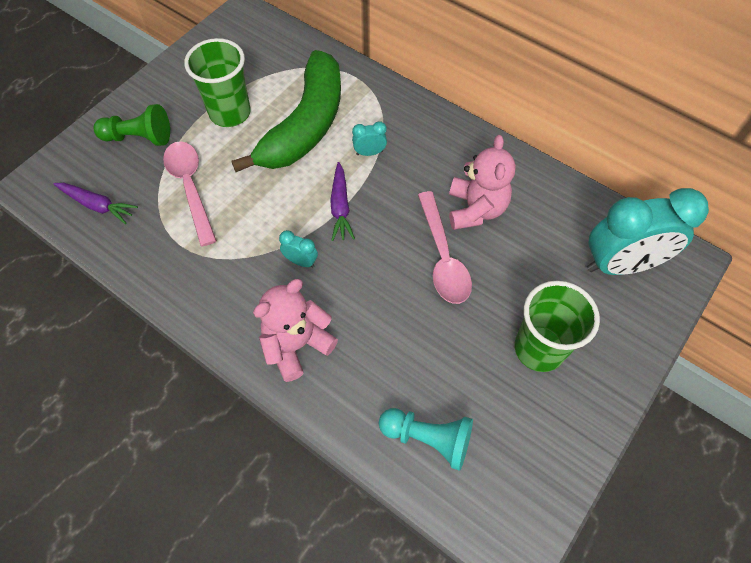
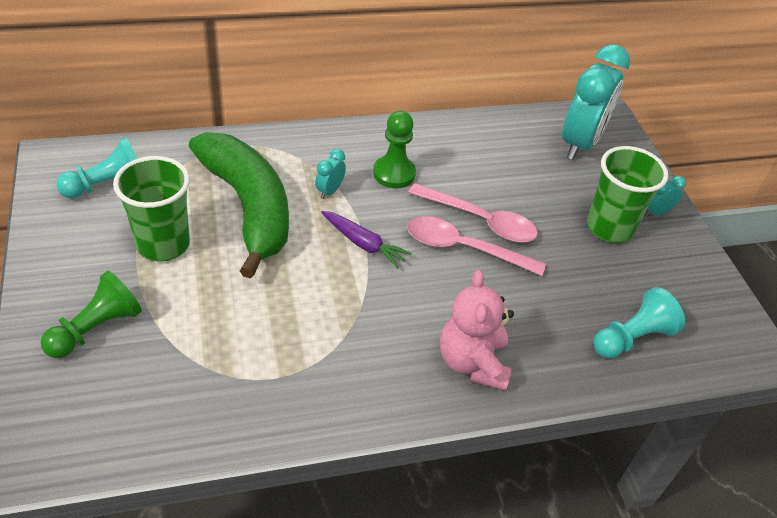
camera: 55 degrees left, 15 degrees down
(97, 205) = (139, 416): purple carrot -> none
(190, 187) = (214, 328): pink spoon -> pink spoon (463, 248)
(249, 51) = (107, 185): none -> turquoise pawn
(301, 261) = (390, 304): turquoise clock -> turquoise clock (656, 212)
(430, 173) = (394, 173): none -> green pawn
(475, 209) = (456, 174): pink teddy bear -> none

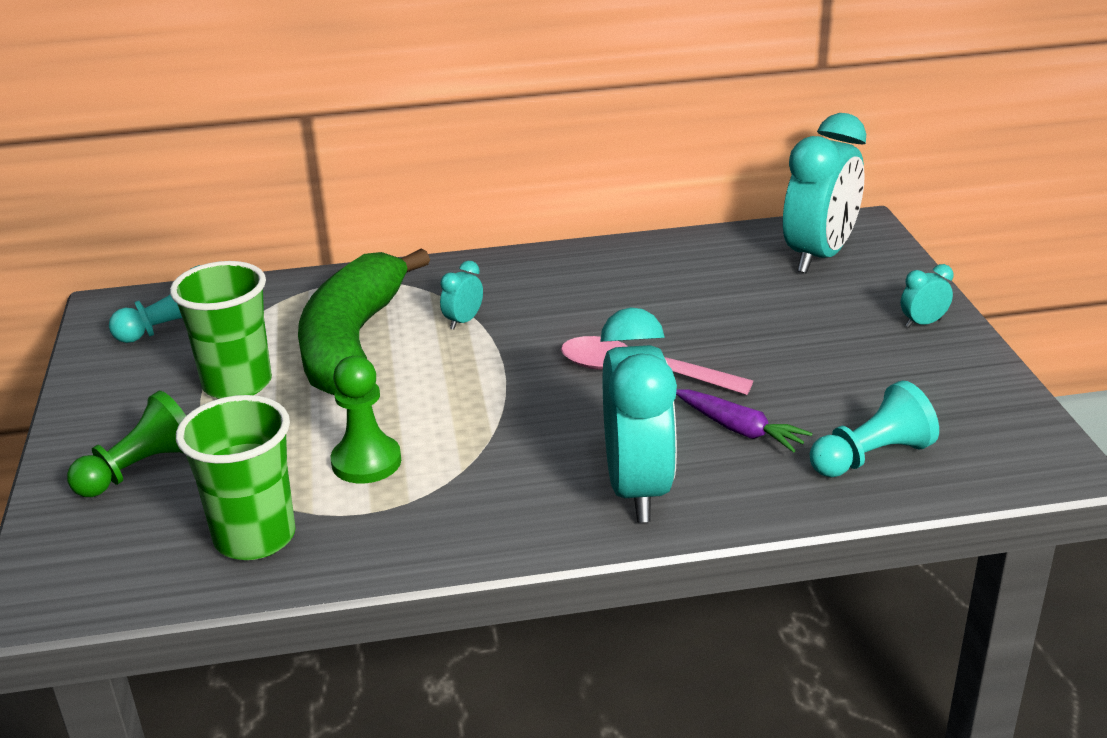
camera: 10 degrees right, 15 degrees down
(248, 207) = (353, 343): green banana -> green banana turned 150 degrees counterclockwise
(363, 244) = (502, 373): purple carrot -> purple carrot (739, 429)
(394, 173) = (553, 300): green pawn -> green pawn (366, 462)
(472, 362) = (638, 489): pink teddy bear -> turquoise clock
(480, 221) = (667, 342): pink spoon -> none
(609, 228) = (852, 342): green cup -> green cup (255, 537)

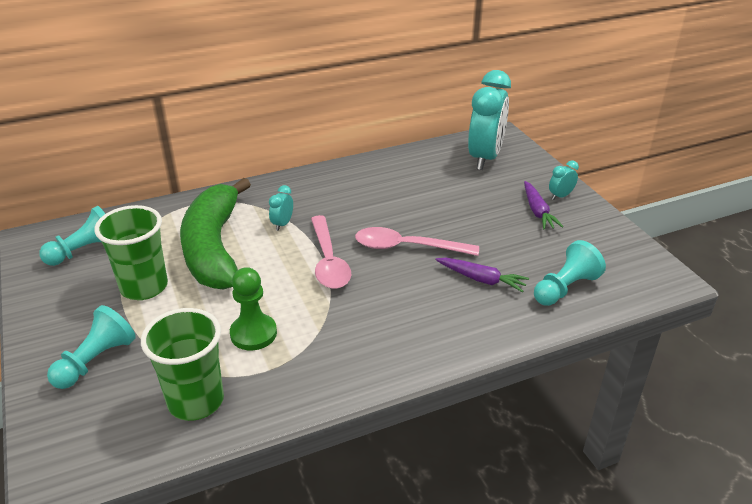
camera: 15 degrees left, 5 degrees up
(141, 469) = (96, 361): green pawn -> turquoise pawn
(512, 378) = (328, 261): none -> pink spoon
(638, 489) = (435, 329): turquoise clock -> none
(874, 342) = (537, 211): none -> purple carrot

